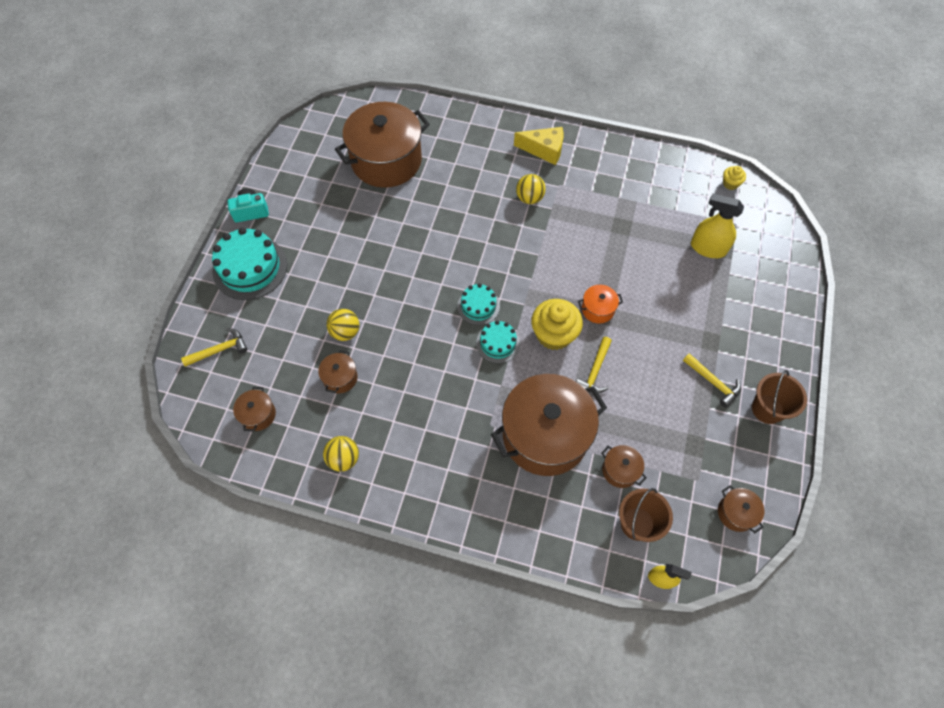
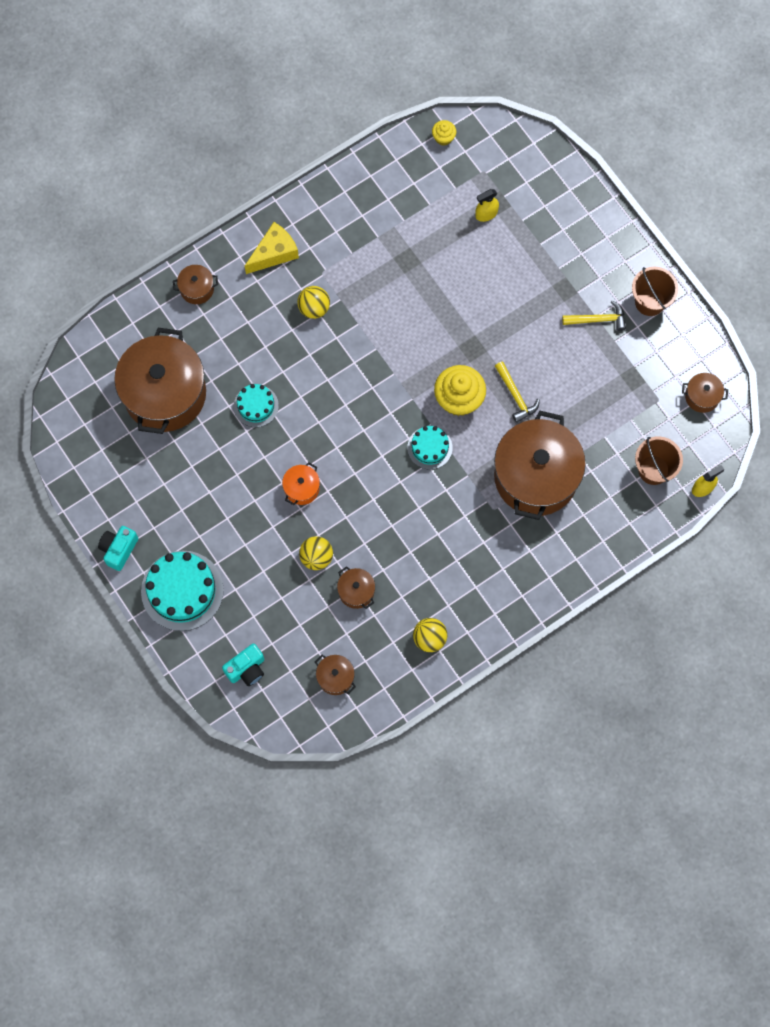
camera: 50 degrees left, 10 degrees up
(219, 350) = (246, 669): yellow hammer -> turquoise camera
(478, 306) = (383, 435): turquoise cake -> turquoise cake (256, 406)
(597, 309) = (466, 347): orange pot -> orange pot (301, 488)
(620, 470) = (606, 447): brown pot -> brown pot (197, 289)
(708, 248) = (486, 214): yellow spray bottle -> yellow spray bottle, size x0.61

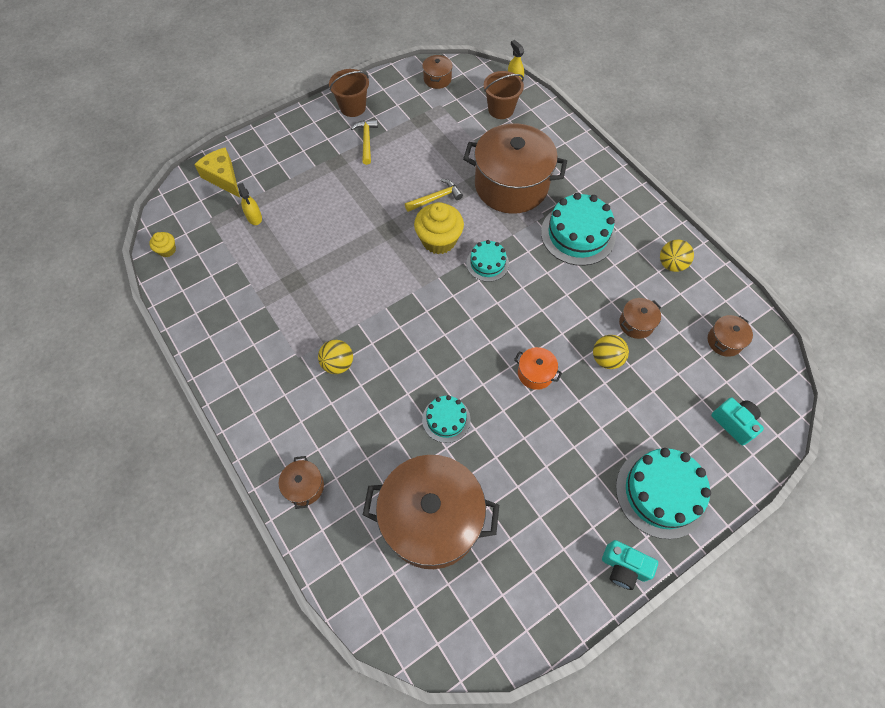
camera: 90 degrees left, 10 degrees down
(274, 253) = (270, 404): yellow cheese -> yellow cheese (223, 177)
(468, 543) = (578, 234): none -> turquoise cake

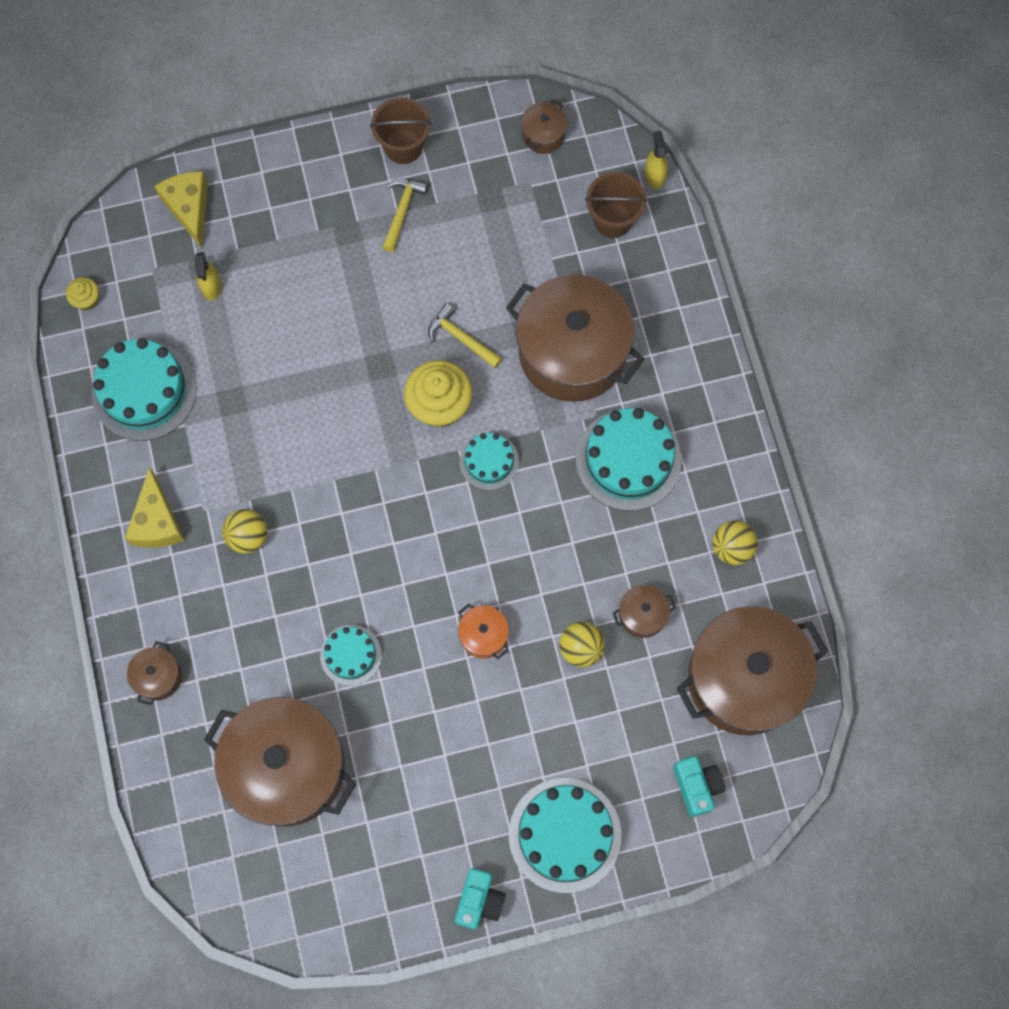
camera: 20 degrees right, 10 degrees up
(227, 294) = (144, 391): none -> turquoise cake
(266, 376) = (157, 521): none -> yellow cheese
(436, 198) = (461, 338): yellow hammer -> yellow hammer turned 135 degrees counterclockwise
(623, 567) = (479, 901): turquoise camera -> turquoise camera turned 120 degrees counterclockwise
(724, 341) = (744, 678): brown pot -> brown pot, size x2.39

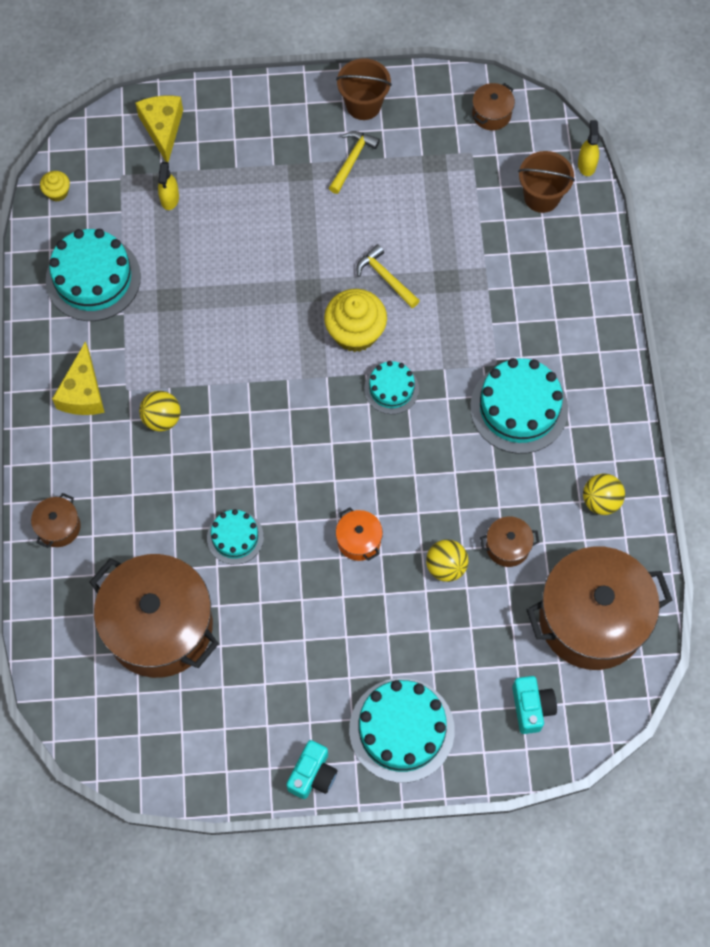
camera: 10 degrees right, 5 degrees down
(572, 352) = (484, 306): brown pot -> none

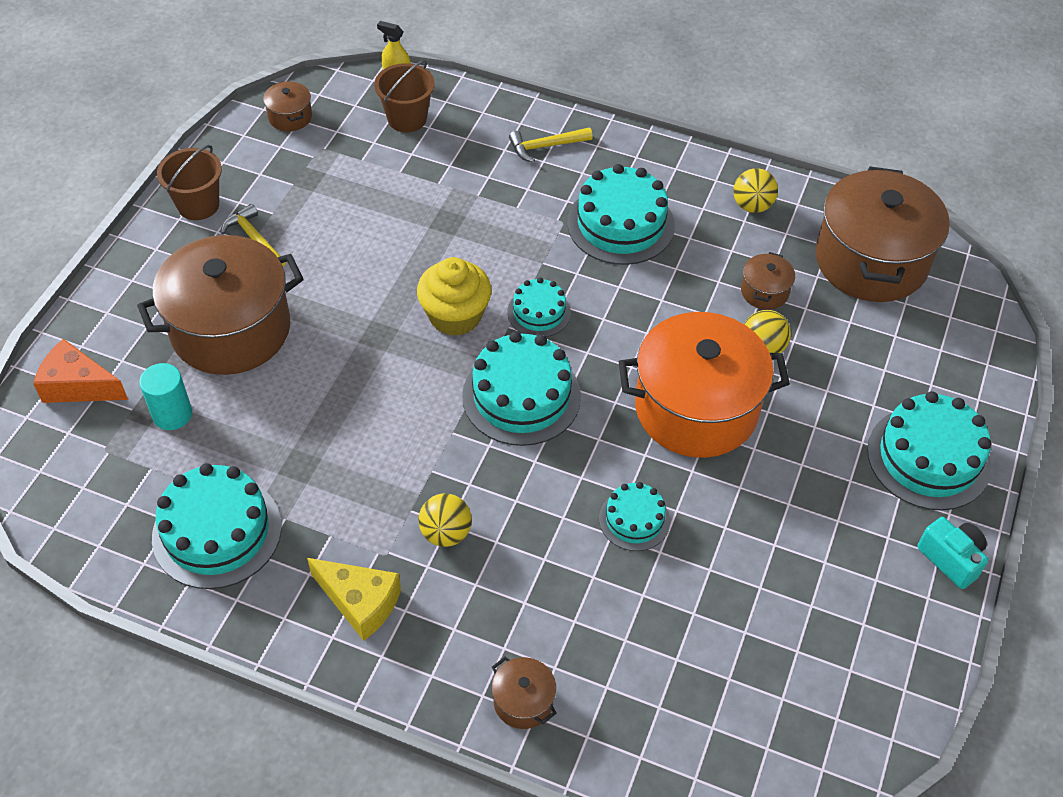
camera: 65 degrees left, 15 degrees down
(57, 192) = (74, 524): yellow cupcake -> none
(159, 626) = (708, 641): brown pot -> brown pot (231, 329)
(162, 129) = (78, 386): yellow cheese -> orange cheese
(169, 198) = (172, 414): yellow spray bottle -> turquoise cylinder
(305, 413) = (521, 396): none -> turquoise cake
(359, 540) = (696, 408): orange pot -> orange pot, size x2.39
(385, 278) = (409, 267): yellow hammer -> yellow hammer (546, 146)
(531, 707) = (945, 342): turquoise camera -> none

